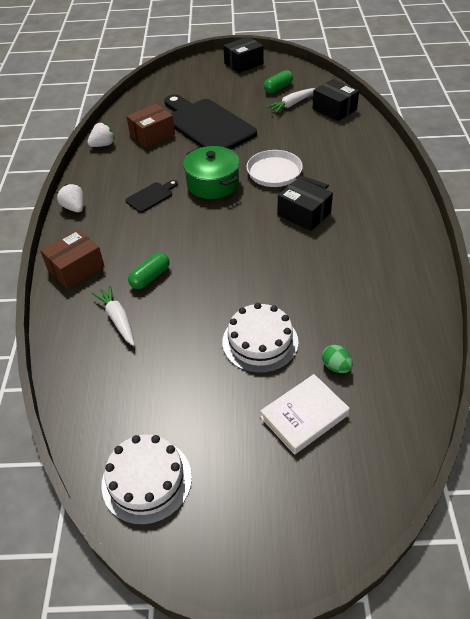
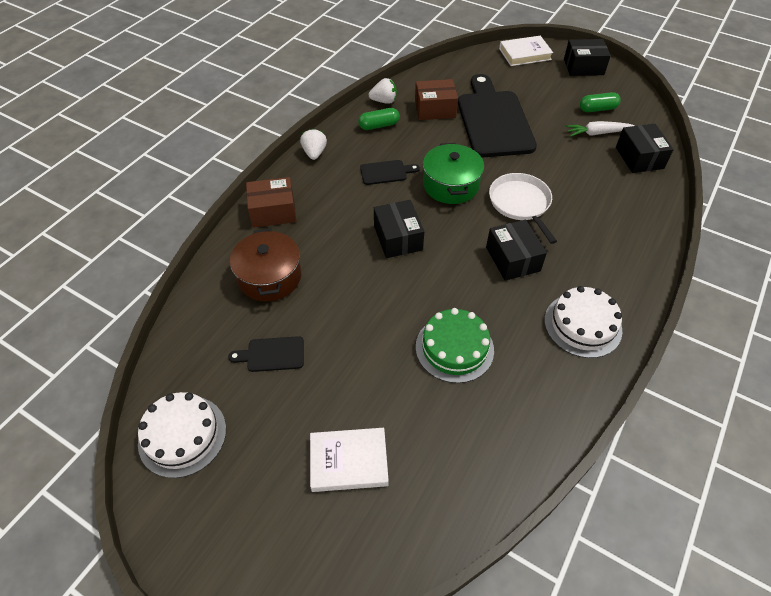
camera: 30 degrees right, 5 degrees up
(117, 319) = (269, 277): white carrot -> brown pot
(150, 277) = (325, 252): green capsule -> green capsule (379, 125)
(172, 375) = (272, 354): none -> black cutting board
(191, 70) = (525, 54): none -> white book
(203, 239) = (398, 238): none -> black box
(260, 342) = (368, 366): white cake -> white cake (582, 325)
(314, 294) = (454, 348): none -> green cake
(336, 366) = (416, 432): green egg -> none

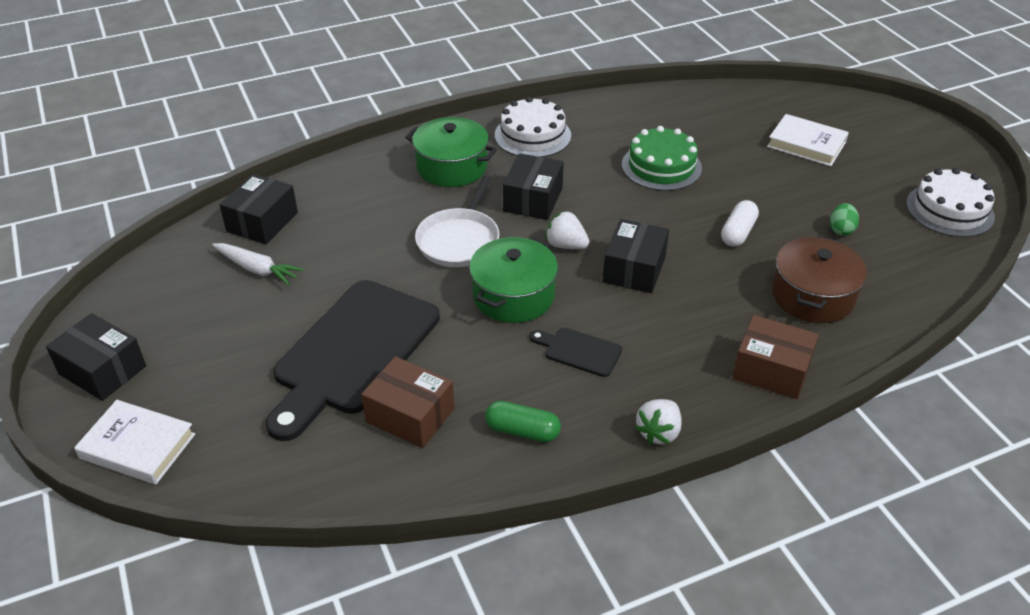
camera: 145 degrees left, 10 degrees down
(272, 354) = (841, 230): black cutting board -> green egg
(349, 307) = (738, 232): none -> white capsule
(384, 101) = (470, 476): white strawberry -> white strawberry (566, 245)
(597, 109) = (202, 298): green capsule -> none
(597, 257) = (452, 167): none -> green pot

